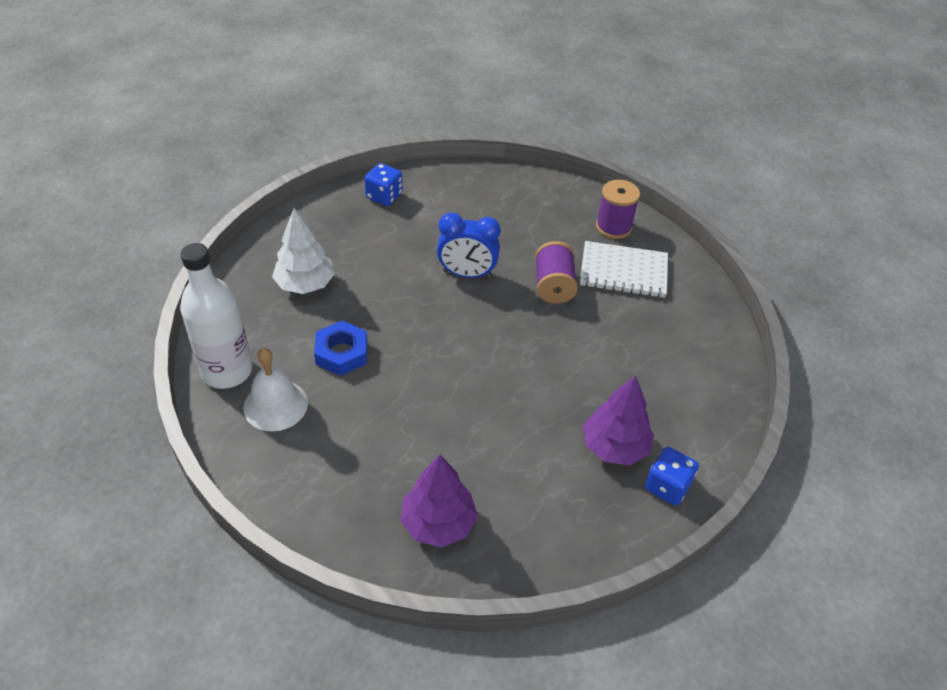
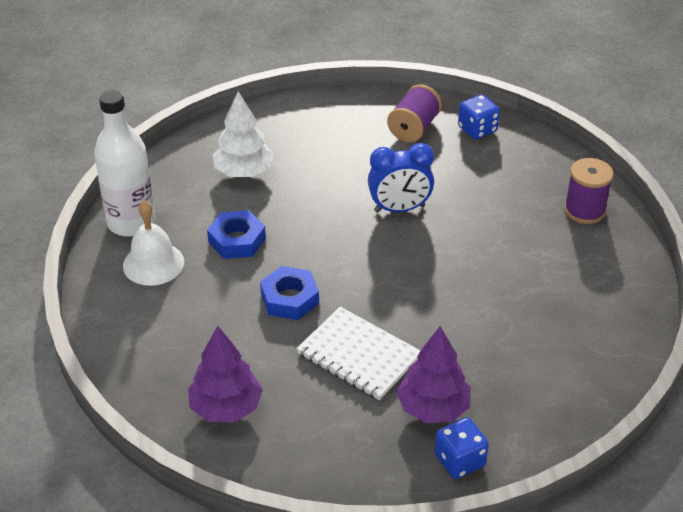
camera: 30 degrees right, 5 degrees down
(384, 196) = (368, 114): blue dice -> blue dice (477, 129)
(427, 392) = (289, 299): none -> blue nut
(467, 274) = (399, 209): blue clock -> blue clock turned 45 degrees counterclockwise
(553, 286) = (478, 246): purple spool -> purple spool (414, 128)
(623, 271) = (563, 256): white notebook -> white notebook (359, 355)

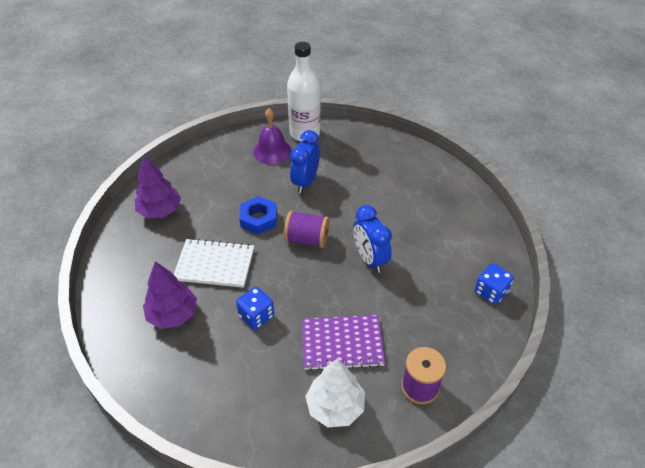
camera: 75 degrees right, 5 degrees up
(153, 263) = (272, 151): white bell -> purple bell
(237, 240) = (305, 182): blue nut -> blue clock
(244, 172) = (373, 169): white tree -> white tree (335, 406)
(359, 355) = (214, 264): white notebook -> white notebook turned 75 degrees clockwise
(414, 128) = (469, 250): purple spool -> purple spool (307, 239)
(459, 460) = (127, 338): blue dice -> blue dice (256, 316)
(517, 257) = (342, 343): none -> purple notebook

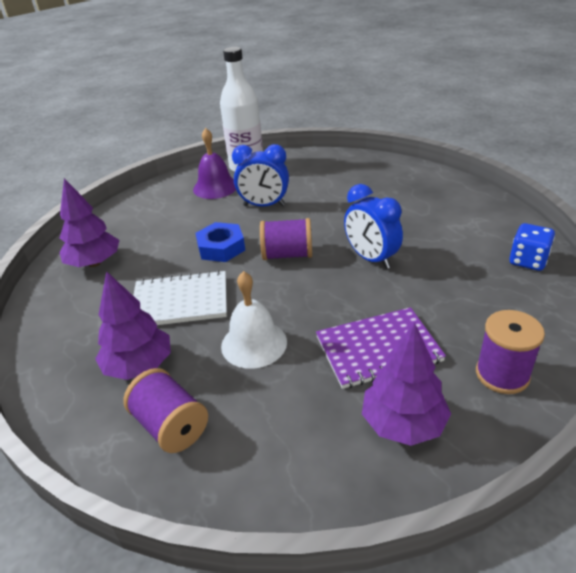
camera: 10 degrees left, 10 degrees down
(183, 368) = (171, 426): none -> purple spool
(256, 316) = (254, 343): blue dice -> white bell
(305, 182) = (264, 205): blue clock -> blue clock turned 90 degrees counterclockwise
(335, 406) = (403, 423): white tree -> purple tree

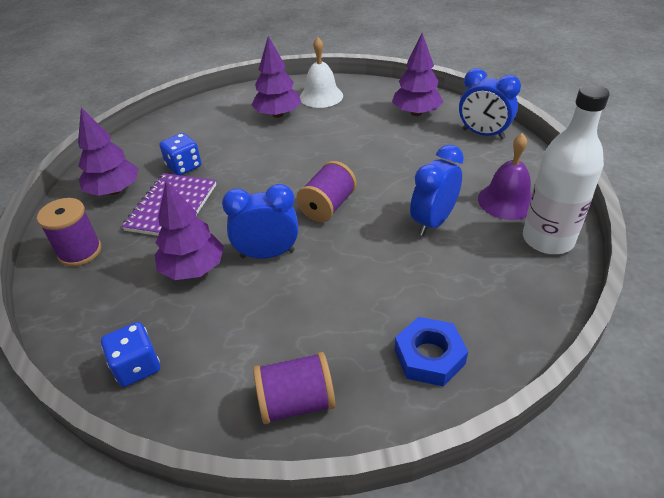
camera: 120 degrees right, 5 degrees up
(122, 218) = (483, 134): none -> blue clock
(171, 426) = (220, 117): purple spool -> purple spool (296, 402)
(180, 301) = (324, 140): white notebook -> none
(221, 247) = (377, 174): blue nut -> blue nut (429, 356)
(254, 343) = (244, 158): white bell -> white bell (321, 96)
(307, 387) = (184, 166): none -> blue dice
(428, 286) = (193, 269): none -> purple tree

